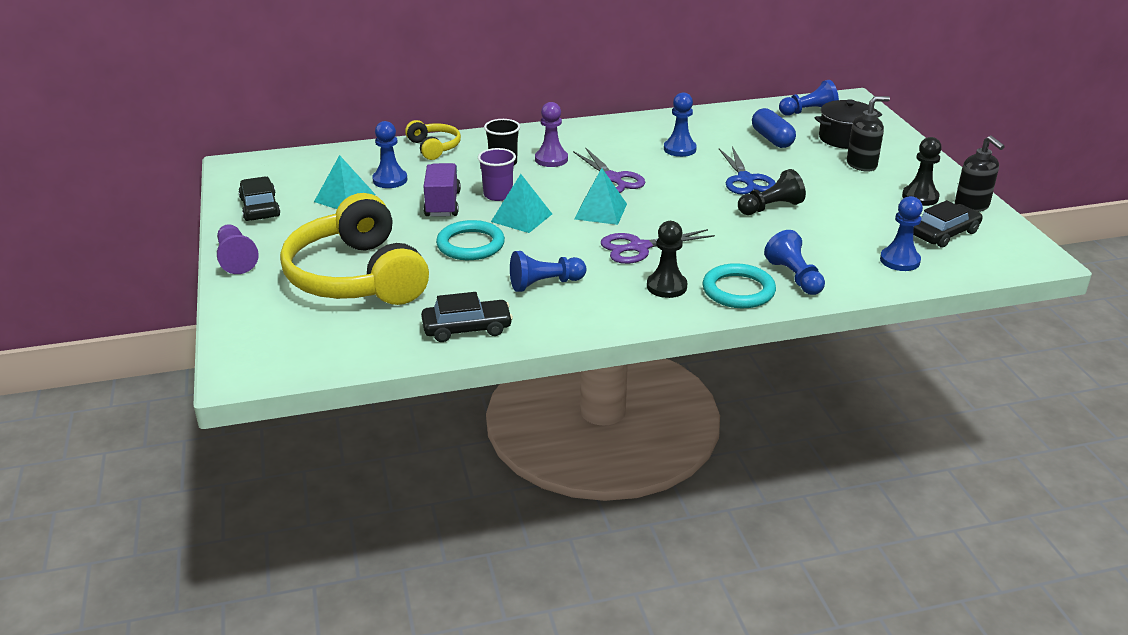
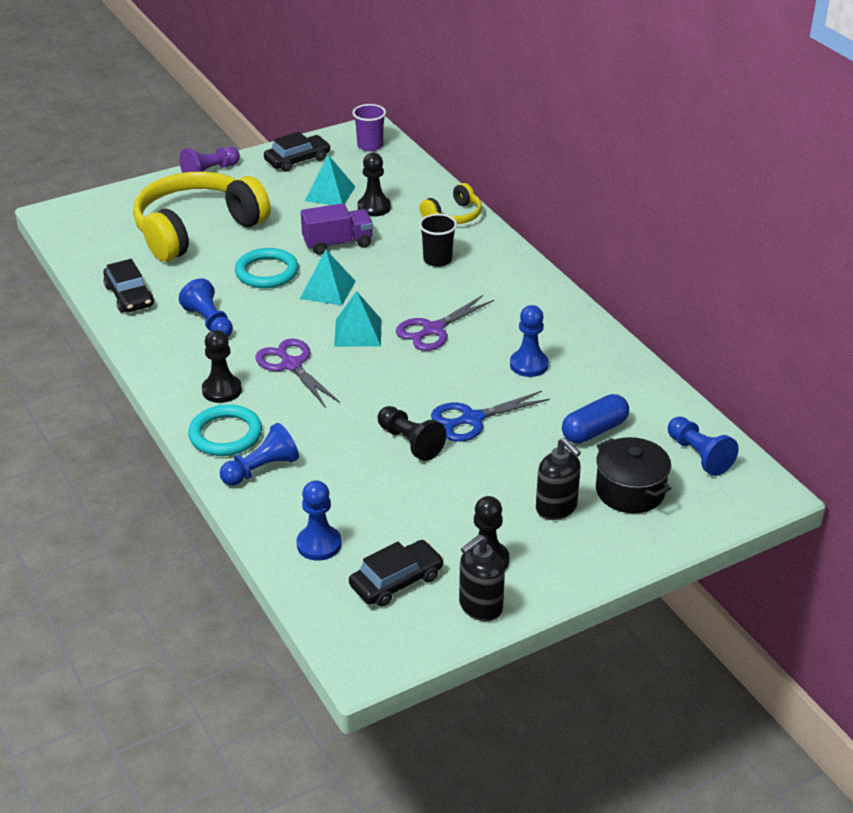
camera: 75 degrees right, 5 degrees up
(390, 180) = (374, 207): blue pawn -> black pawn
(498, 195) = (368, 269): purple cup -> purple cup (370, 146)
(551, 159) = (460, 286): purple pawn -> none
(944, 233) = (396, 581): black car -> black car turned 75 degrees counterclockwise

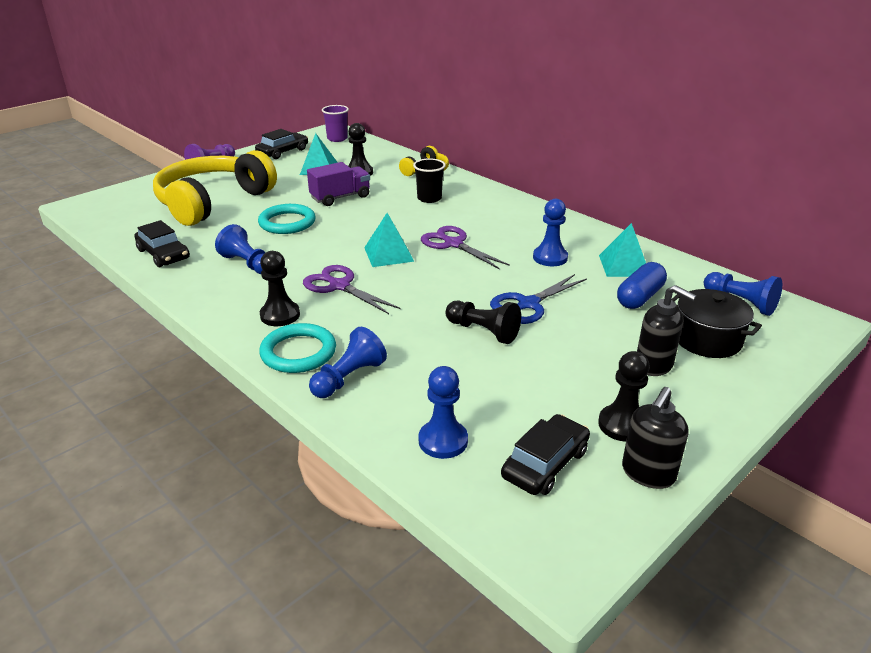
camera: 15 degrees left, 5 degrees down
(327, 290) = (347, 228): turquoise pyramid -> turquoise pyramid (624, 265)
(433, 330) = (453, 244): purple scissors -> purple scissors turned 105 degrees clockwise

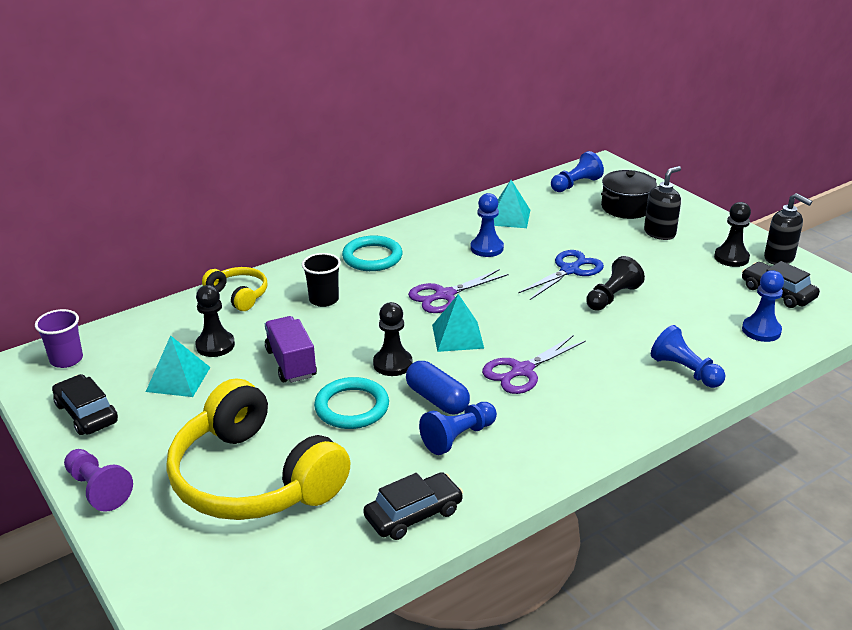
camera: 80 degrees left, 0 degrees up
(280, 315) = (577, 411): black pawn -> black pawn (392, 364)
(298, 352) = (646, 398): turquoise ring -> turquoise ring (372, 257)
(528, 304) = (569, 270): blue scissors -> blue scissors turned 105 degrees counterclockwise
(639, 297) = (563, 220): blue capsule -> blue capsule (437, 399)

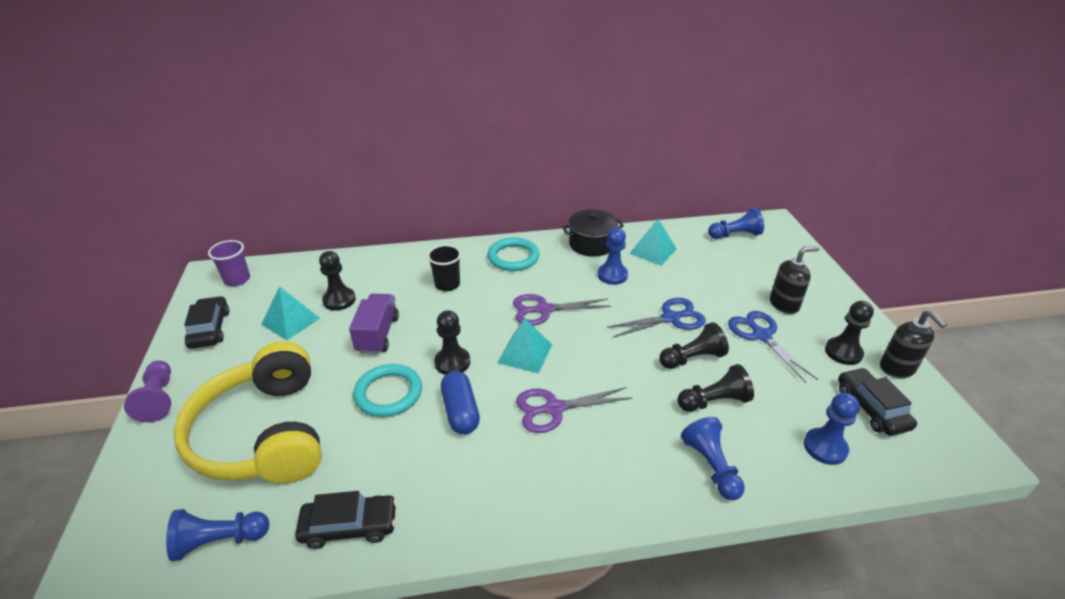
camera: 25 degrees right, 5 degrees up
(239, 295) = (391, 261): yellow headphones -> none
(458, 437) = (448, 458): blue pawn -> blue pawn (220, 541)
(626, 207) = (768, 269): black pot -> black pot (591, 244)
(654, 324) = (714, 401): none -> black pawn
(657, 263) = (761, 335): none -> blue scissors

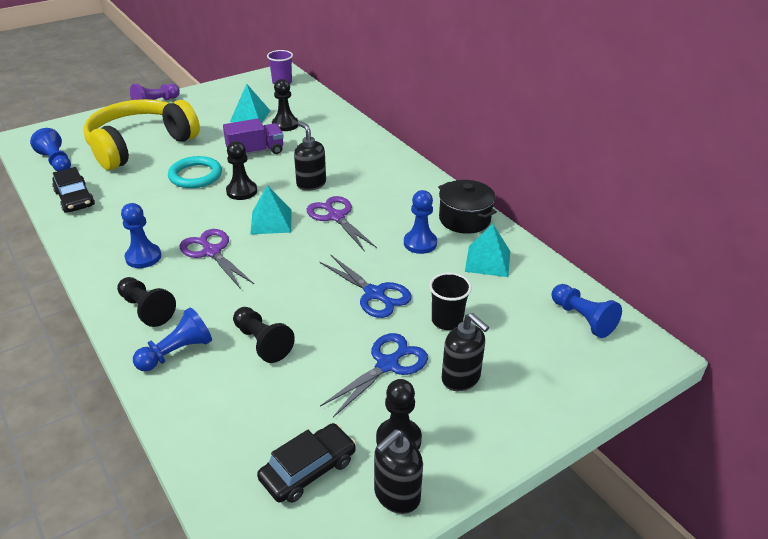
camera: 65 degrees right, 0 degrees up
(210, 329) = (225, 93): black car -> none
(447, 284) = (337, 161): black cup -> black cup (447, 321)
(460, 411) = (190, 210): blue capsule -> none
(475, 311) = (311, 184): none -> black soap dispenser
(513, 257) = (403, 181): turquoise ring -> none
(692, 358) = (318, 318): black pawn -> black pawn (146, 309)
(825, 447) = (229, 431): blue pawn -> blue pawn (143, 257)

